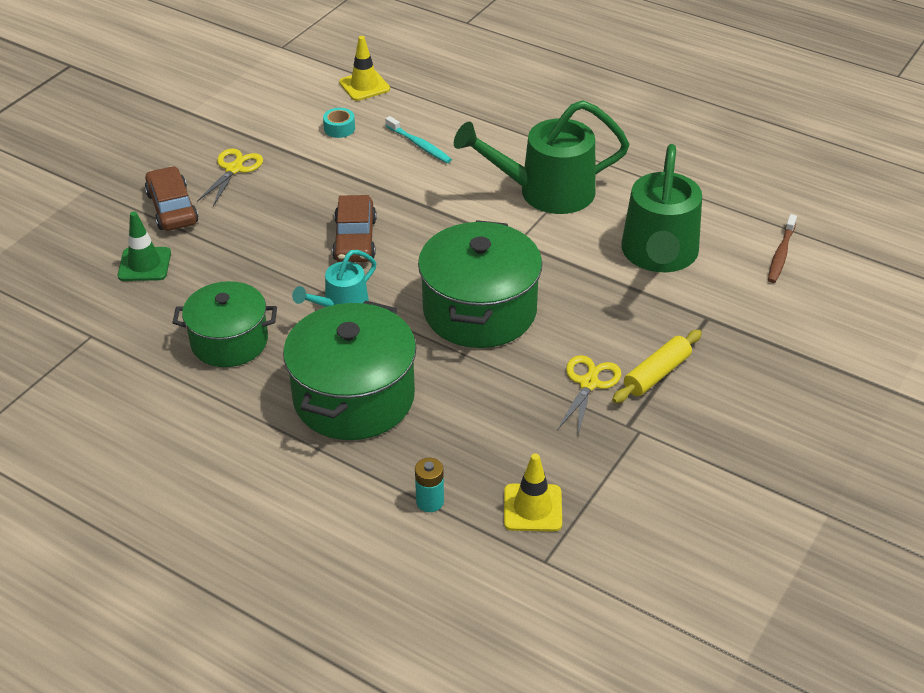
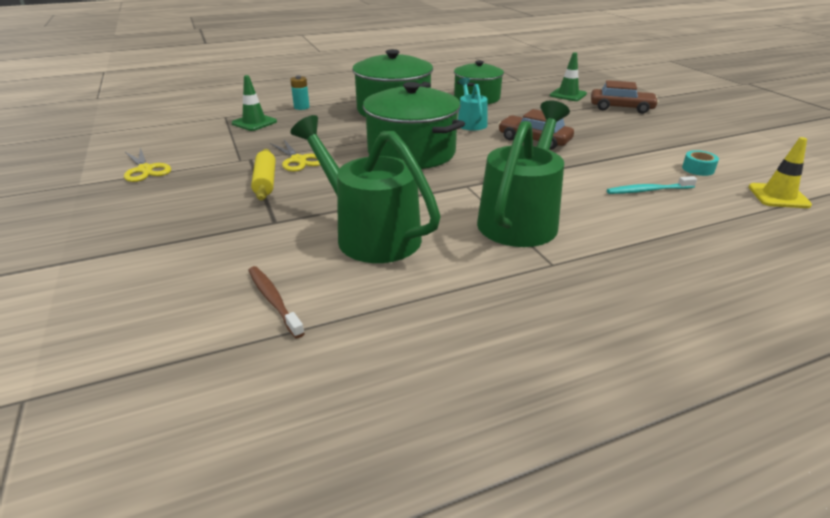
camera: 125 degrees right, 10 degrees down
(234, 169) = (657, 128): yellow scissors -> yellow scissors (145, 170)
(532, 508) = (254, 122): yellow traffic cone -> green traffic cone

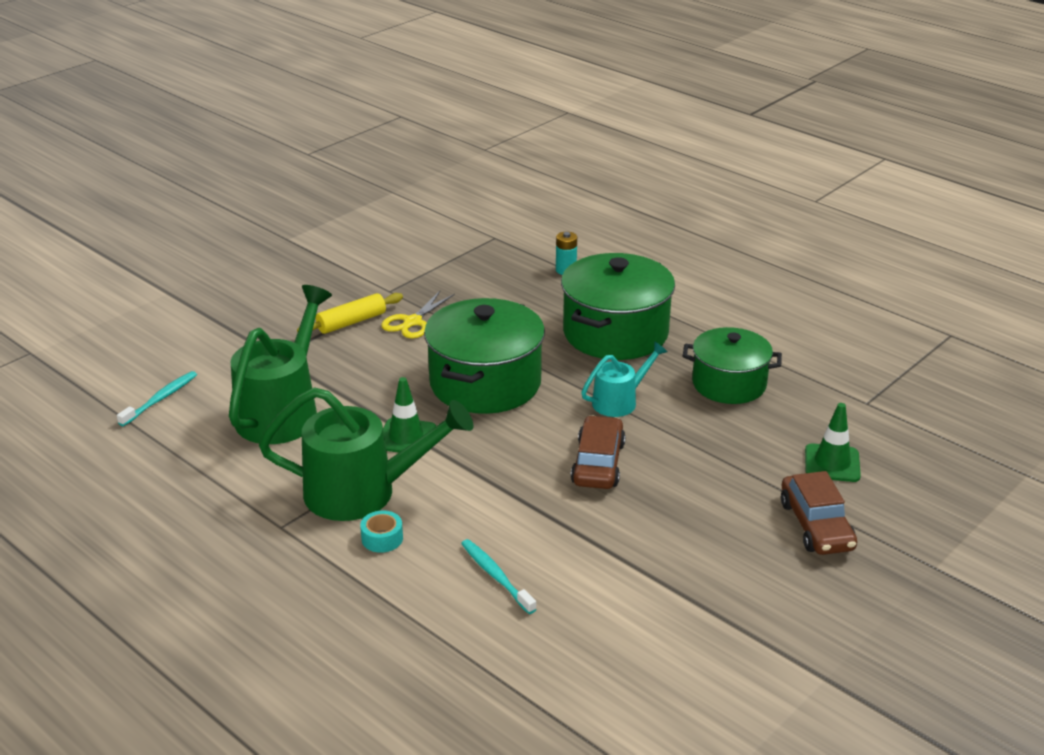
camera: 65 degrees right, 0 degrees up
(145, 170) = (335, 254): yellow scissors -> none
(254, 122) = (492, 260): green traffic cone -> green traffic cone (406, 437)
(274, 301) = (160, 399): brown toothbrush -> turquoise toothbrush
(698, 169) = (601, 617): turquoise tape -> turquoise tape (382, 538)
(778, 196) = (554, 694): yellow traffic cone -> none

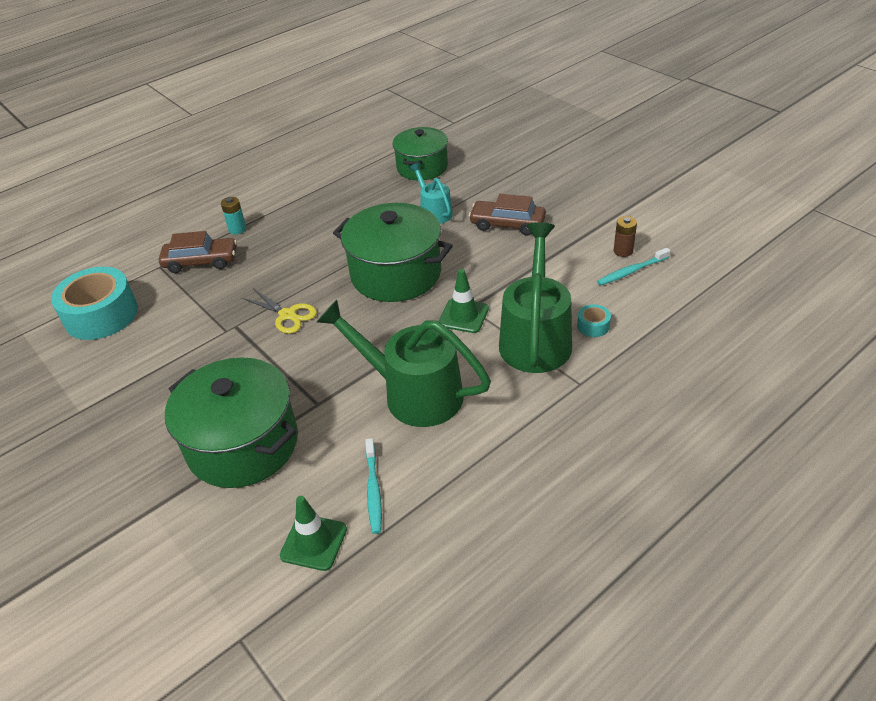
camera: 80 degrees left, 10 degrees up
(160, 399) = (373, 490): turquoise toothbrush -> turquoise toothbrush turned 135 degrees counterclockwise
(351, 322) = (273, 354): yellow rolling pin -> none
(417, 222) = (101, 315): none -> turquoise tape
(543, 570) = (623, 251): none -> brown battery
(615, 333) = (342, 209): green pot -> green pot (243, 444)
(816, 525) = (574, 150): brown car -> brown car (201, 261)
(832, 463) = (515, 139): green traffic cone -> green traffic cone (314, 542)

